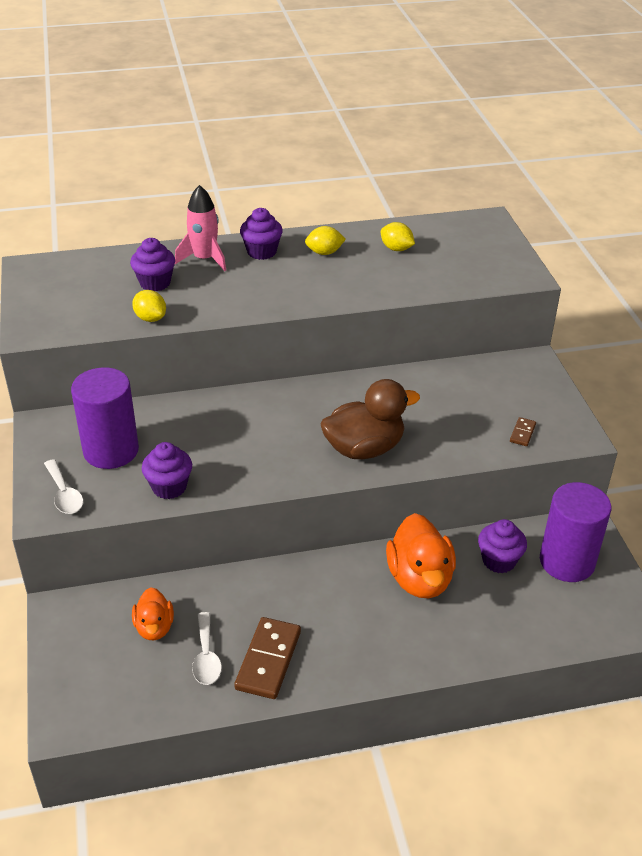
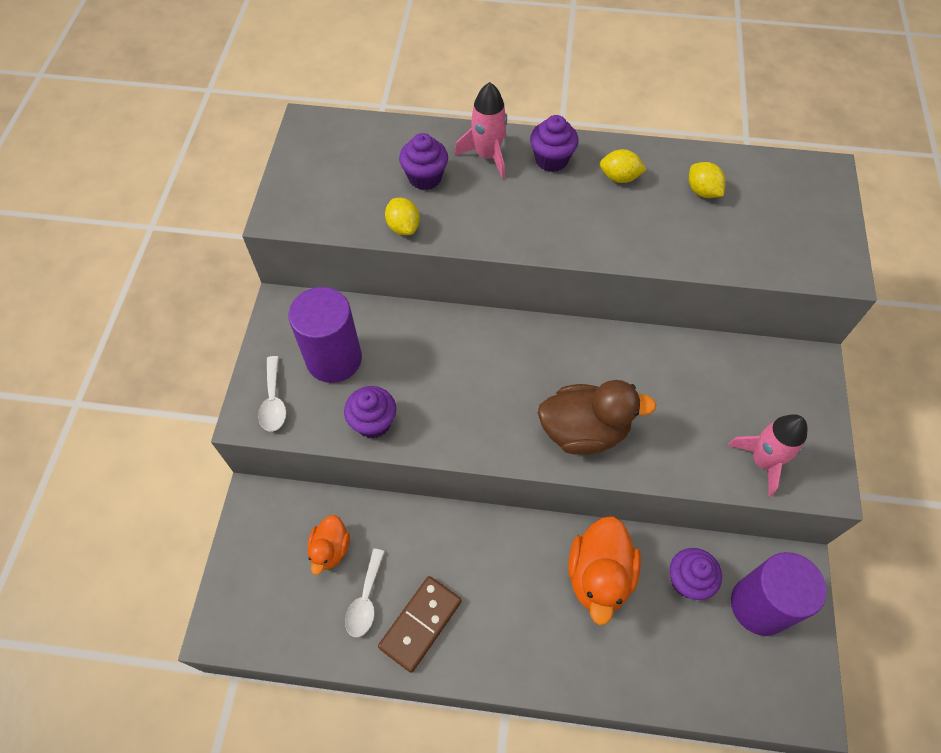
camera: 20 degrees right, 20 degrees up
(522, 433) = (763, 461): brown domino -> pink rocket

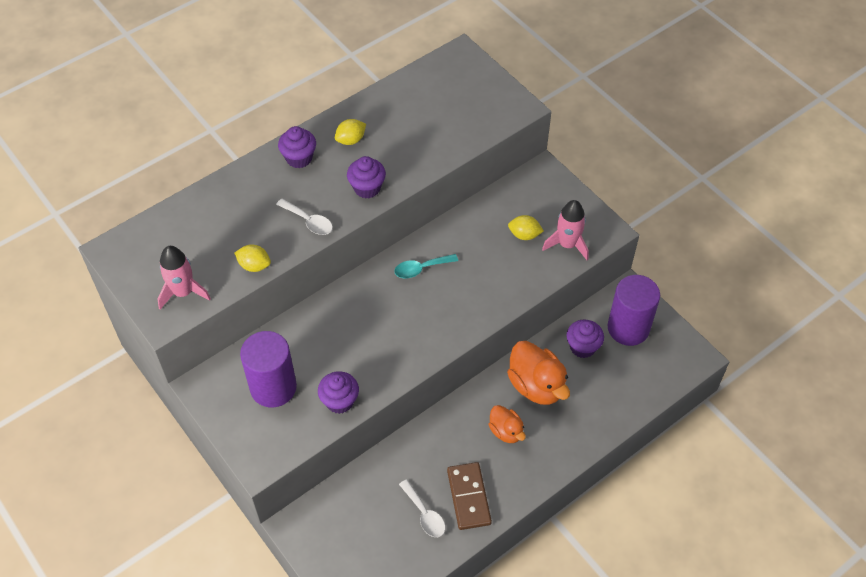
camera: 45 degrees left, 5 degrees down
(273, 401) = (264, 442): white spoon -> white spoon (309, 221)
(330, 549) = (373, 508): orange duck -> orange duck (506, 431)
(425, 178) = (233, 226): purple cupcake -> purple cupcake (367, 188)
(487, 156) = (257, 184): pink rocket -> pink rocket (183, 292)
(580, 361) = (421, 269): none -> turquoise spoon
(584, 431) = (462, 305): brown duck -> none
(702, 191) = (406, 114): yellow lemon -> yellow lemon (524, 235)

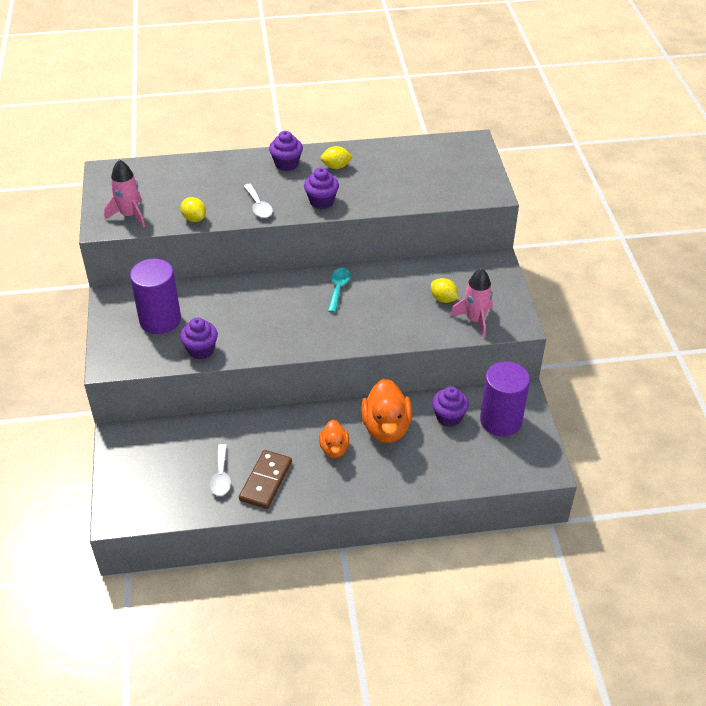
camera: 30 degrees right, 10 degrees down
(421, 269) = (338, 288): turquoise spoon -> turquoise spoon turned 90 degrees clockwise

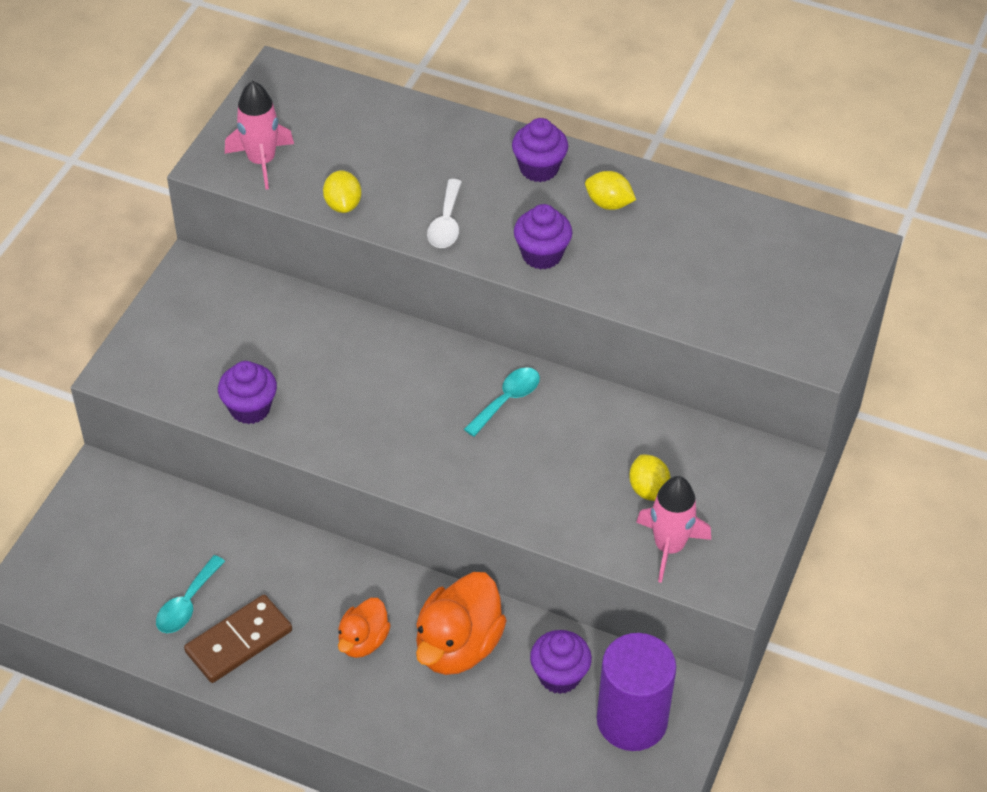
camera: 30 degrees right, 5 degrees up
(160, 320) = (230, 335): purple cylinder -> none
(221, 476) = (187, 604): white spoon -> turquoise spoon

